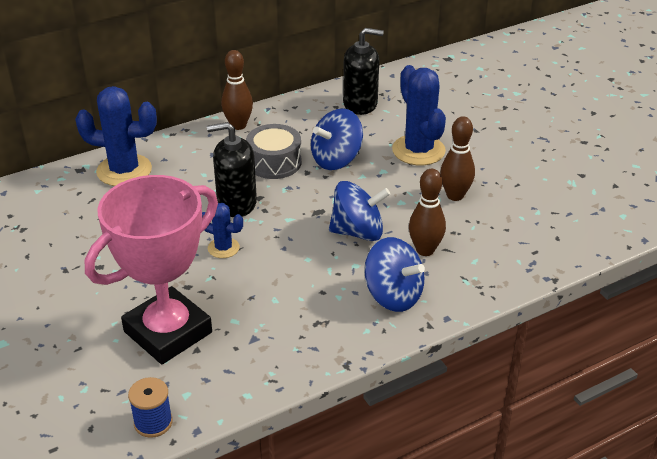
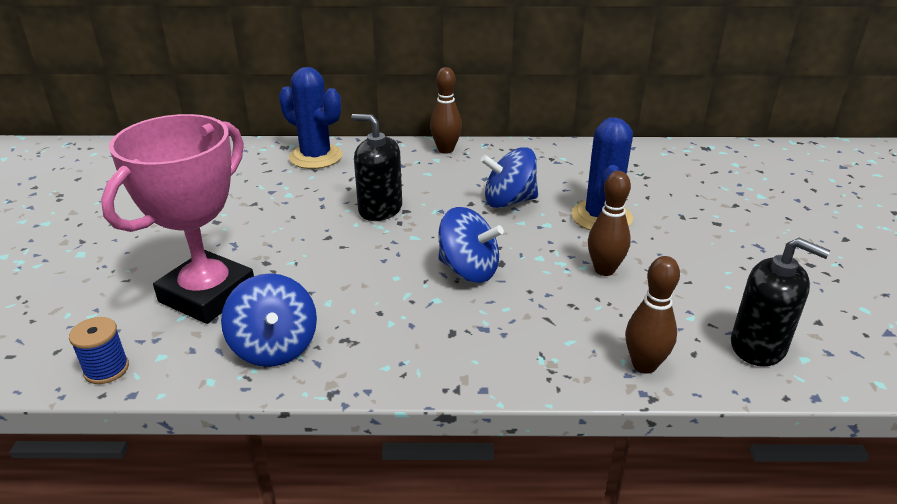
camera: 30 degrees right, 5 degrees down
(168, 332) = (207, 294): pink trophy -> pink trophy turned 45 degrees counterclockwise
(223, 248) = (330, 241): blue cactus -> none
(274, 162) = (448, 187): grey drum -> none
(360, 104) = (577, 162): black soap dispenser -> black soap dispenser (758, 346)
(393, 296) = (446, 343): blue spinning top -> blue spinning top (274, 347)
(425, 250) = (523, 311): brown bowling pin -> brown bowling pin (644, 365)

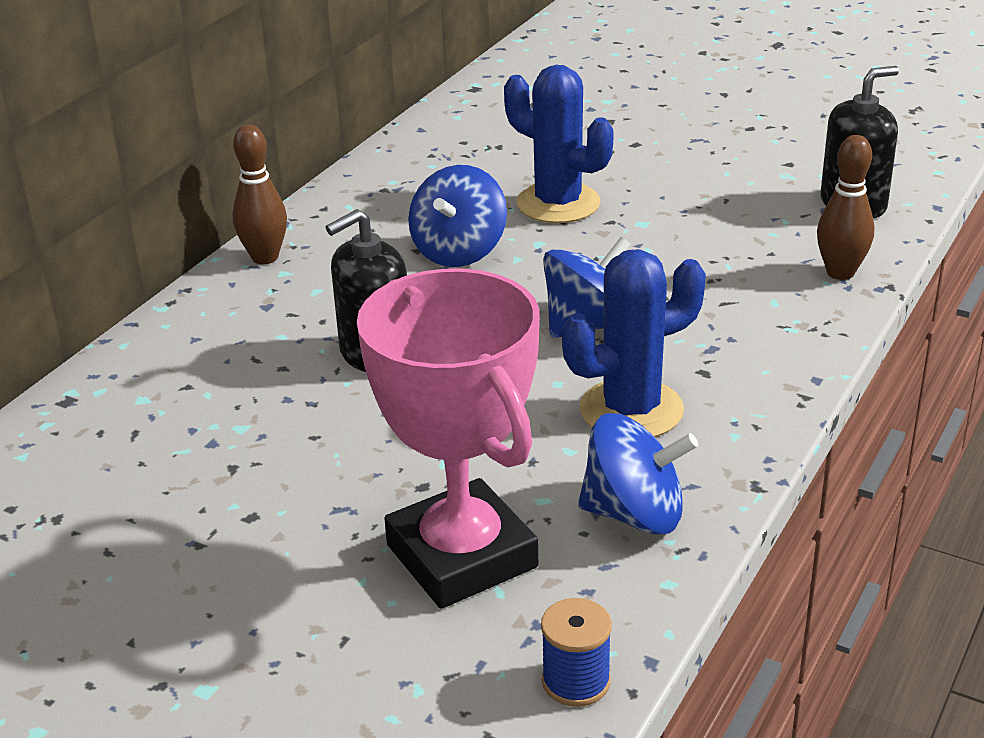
camera: 60 degrees left, 0 degrees up
(316, 157) = (146, 376): blue cactus -> blue cactus (631, 410)
(604, 270) = (665, 238): brown bowling pin -> none

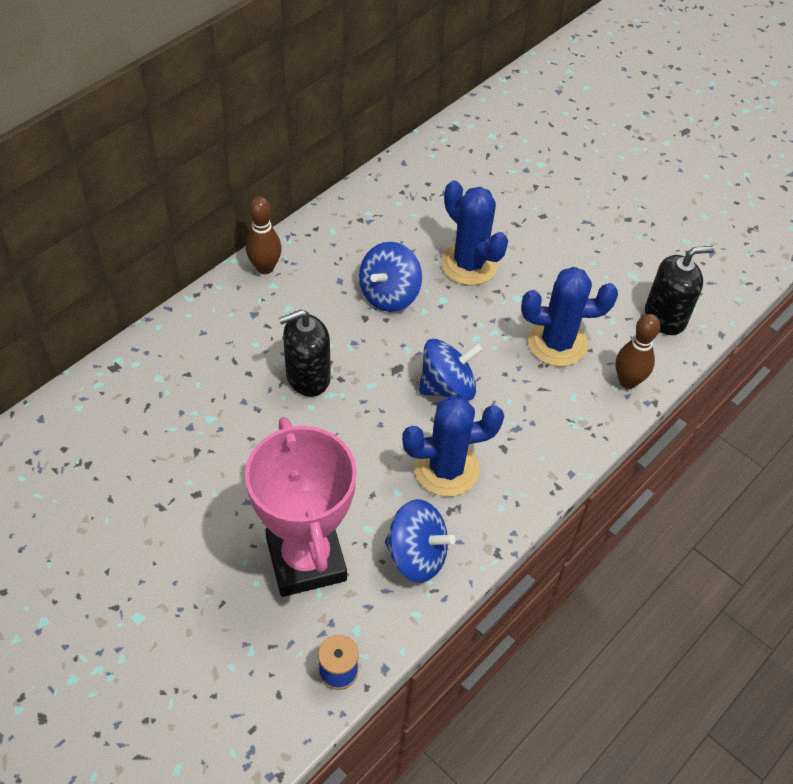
camera: 10 degrees right, 20 degrees up
(721, 254) = (557, 343): none -> blue cactus

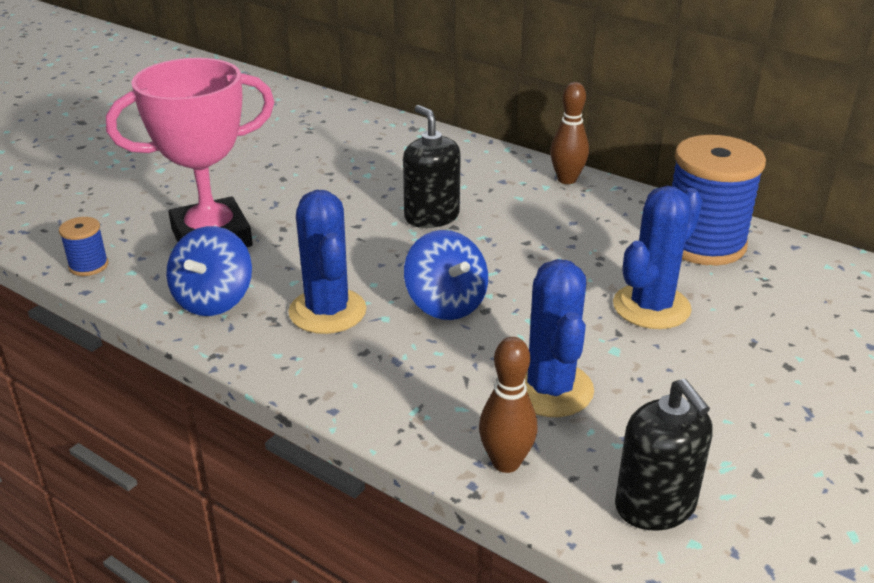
camera: 85 degrees right, 20 degrees down
(389, 294) = (569, 254): blue spinning top -> none
(390, 211) = (703, 244): none -> blue spool

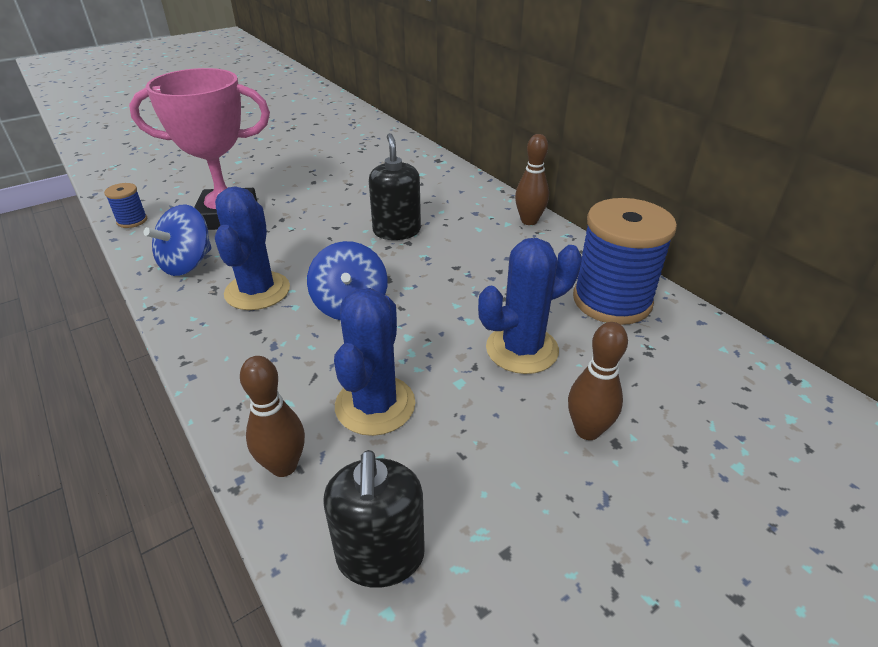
camera: 20 degrees right, 5 degrees up
(758, 362) = (587, 430): none -> brown bowling pin

